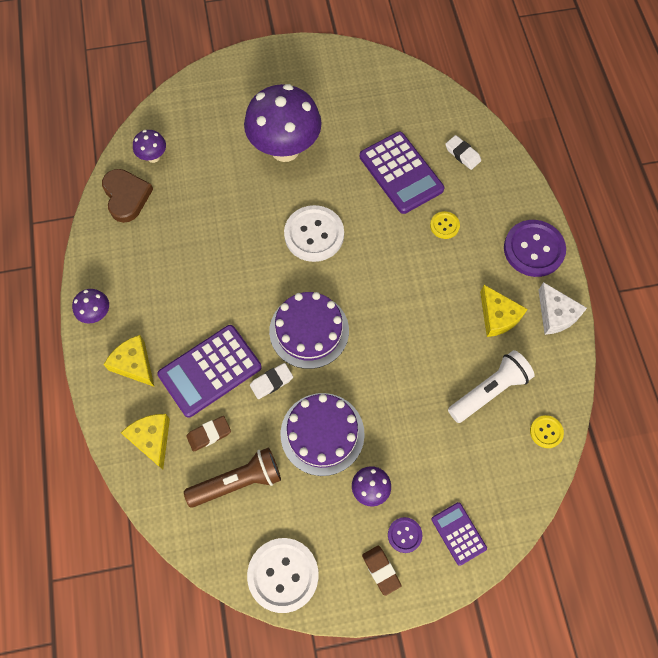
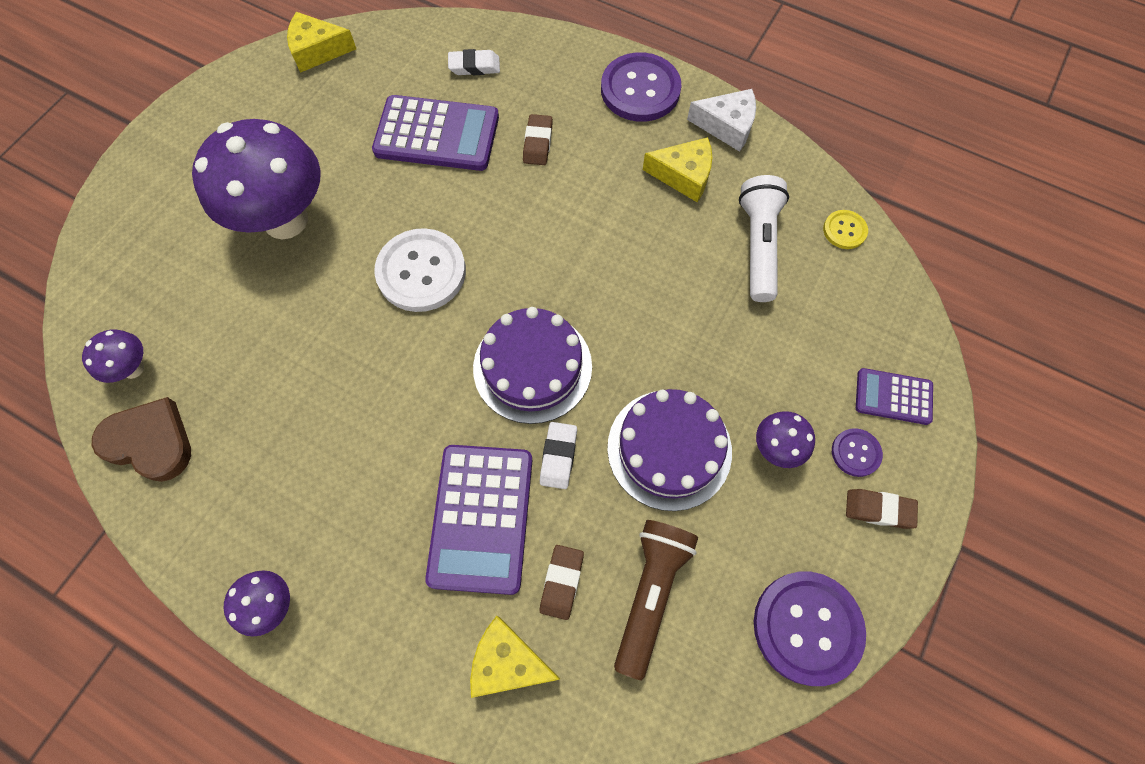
camera: 50 degrees left, 0 degrees up
(134, 364) = (387, 607): yellow cheese -> yellow cheese (317, 50)
(283, 575) = (807, 627): white button -> purple button
(444, 225) = (538, 143): yellow button -> brown eraser

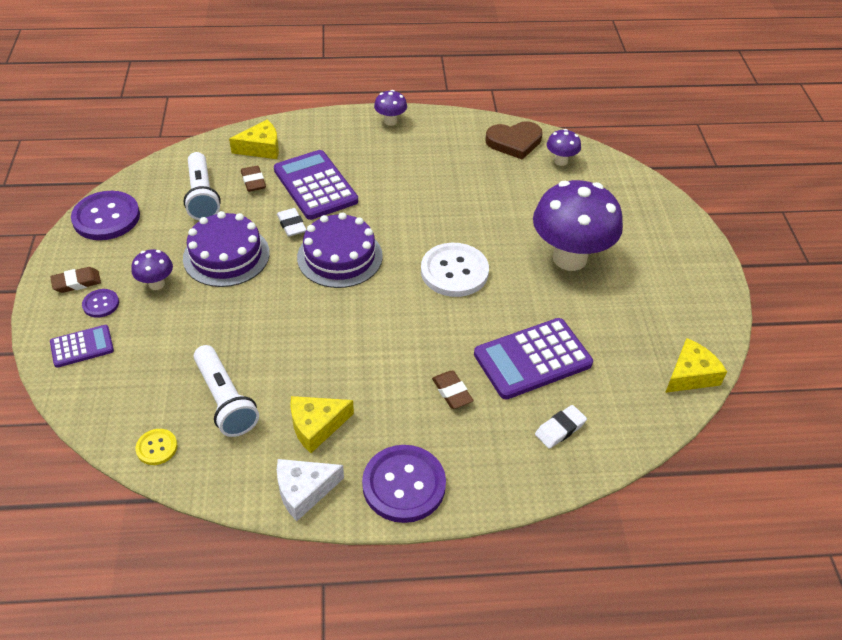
camera: 145 degrees right, 20 degrees down
(650, 593) = (202, 196): brown flashlight -> white flashlight

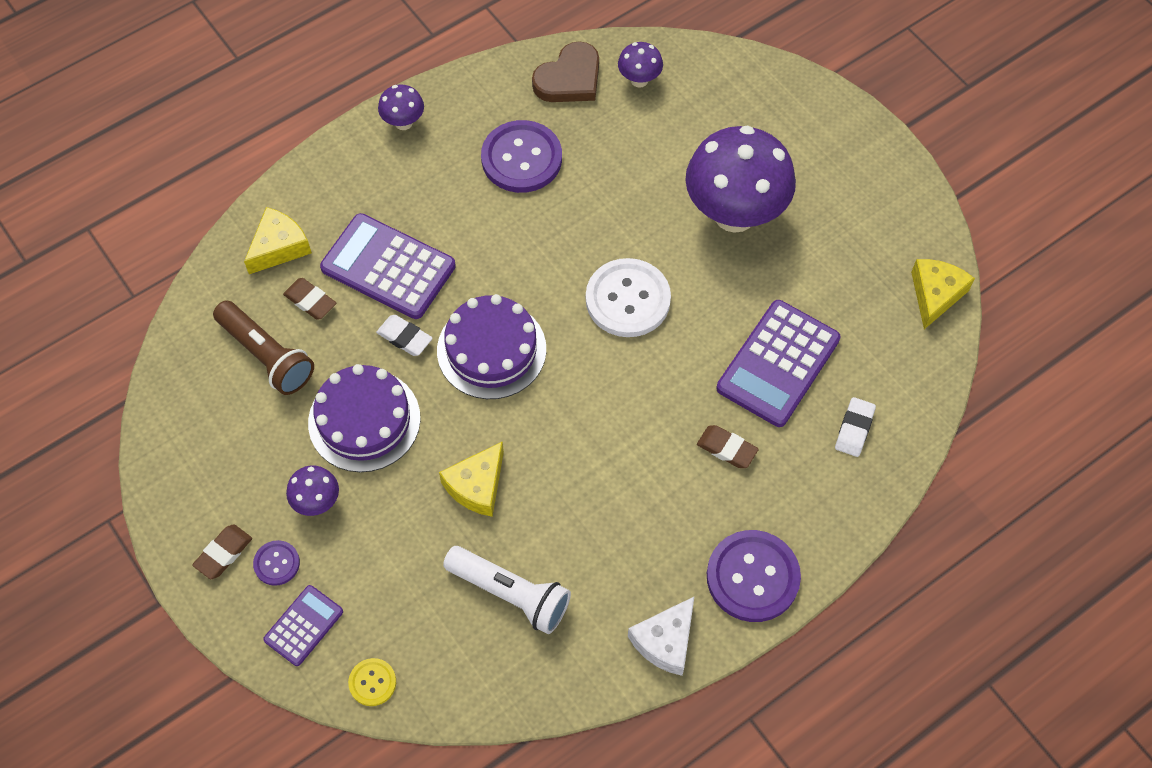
camera: 30 degrees left, 15 degrees up
(106, 217) = (177, 449): purple button -> purple button (521, 158)
(157, 447) = (485, 687): yellow button -> yellow button (372, 682)
(202, 196) = (266, 355): white flashlight -> brown flashlight
(316, 426) = (624, 566): yellow cheese -> yellow cheese (477, 486)

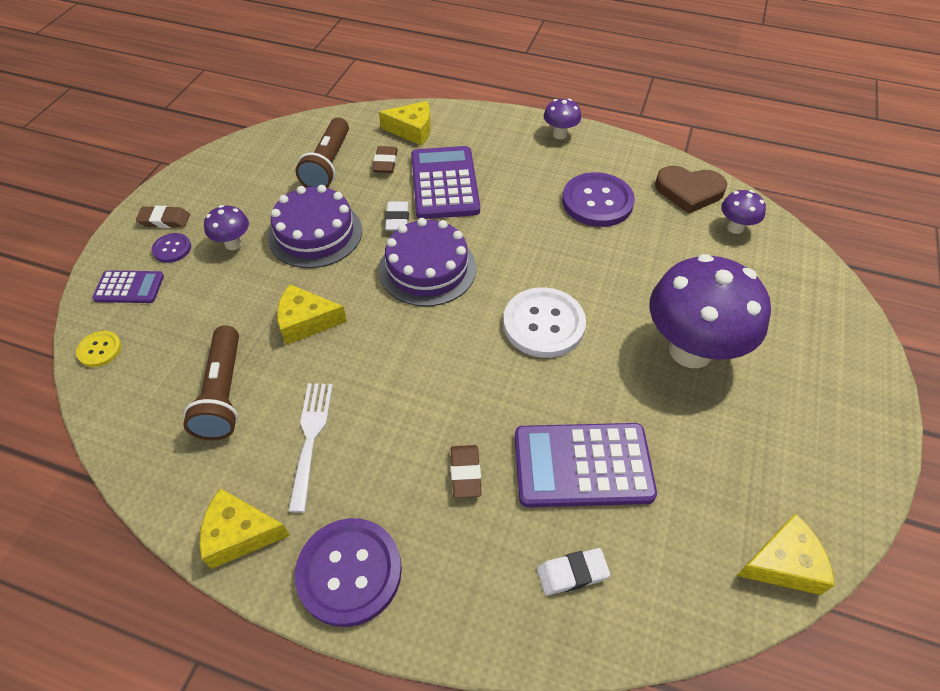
camera: 55 degrees right, 10 degrees down
(510, 594) = (223, 393): white flashlight -> brown flashlight
(611, 545) = (311, 438): none -> white fork
(665, 641) = (240, 534): white cheese -> yellow cheese

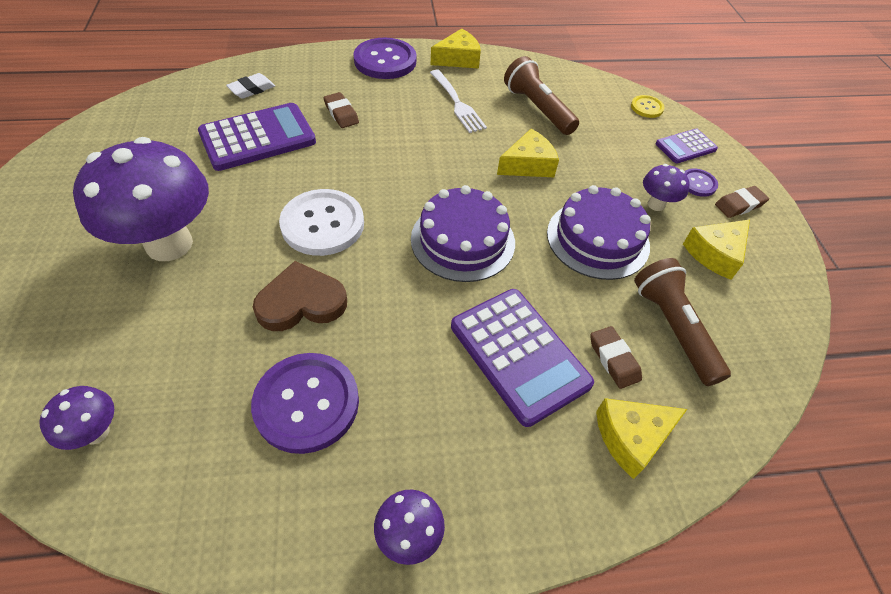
camera: 150 degrees right, 0 degrees up
(397, 219) = (533, 284): white eraser -> none
(689, 191) = (166, 483): brown heart -> brown heart (301, 302)
(783, 563) = (104, 125): yellow cheese -> yellow cheese (715, 254)

